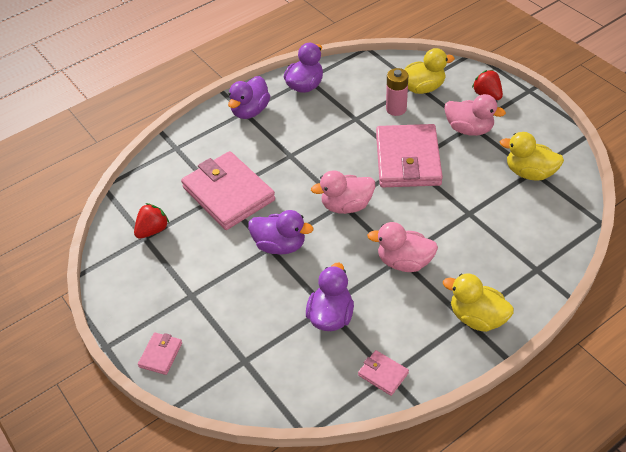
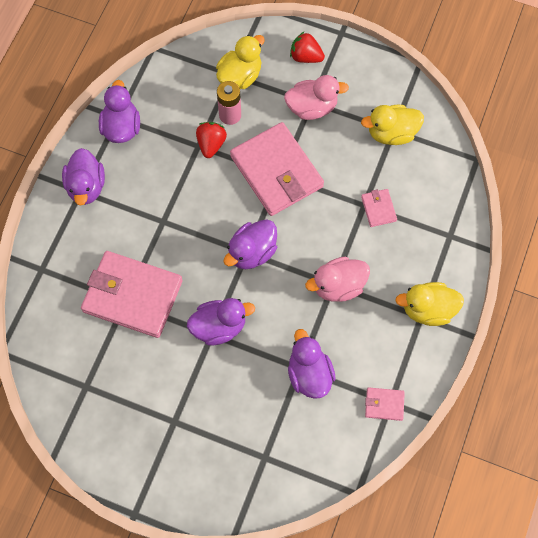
camera: 35 degrees left, 20 degrees up
(153, 230) = (88, 374): red strawberry -> red strawberry (211, 144)
(161, 355) = (188, 493): pink wallet -> pink wallet (378, 209)
(346, 205) = (252, 252): pink duck -> purple duck

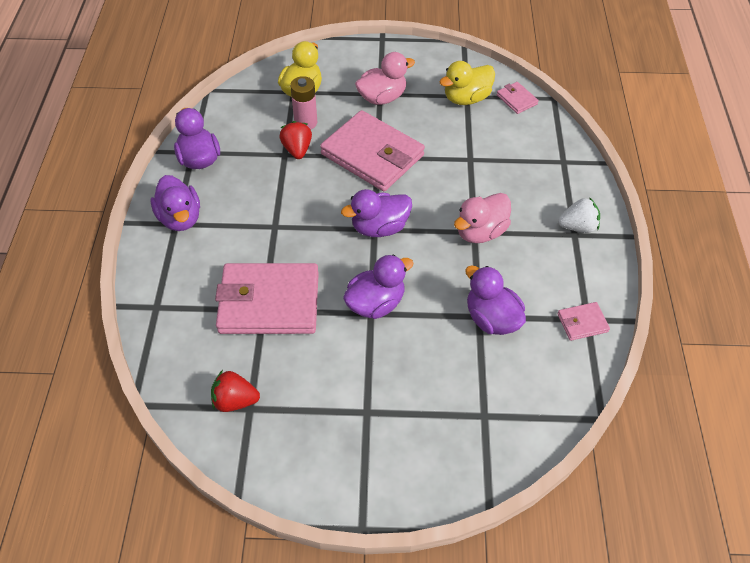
camera: 20 degrees left, 15 degrees down
(252, 252) = (379, 227): purple duck -> purple duck turned 45 degrees clockwise
(306, 57) = (358, 62): red strawberry -> red strawberry (235, 400)
(378, 209) = (485, 158): pink wallet -> pink wallet (516, 99)
(428, 309) = (577, 226): yellow duck -> white strawberry

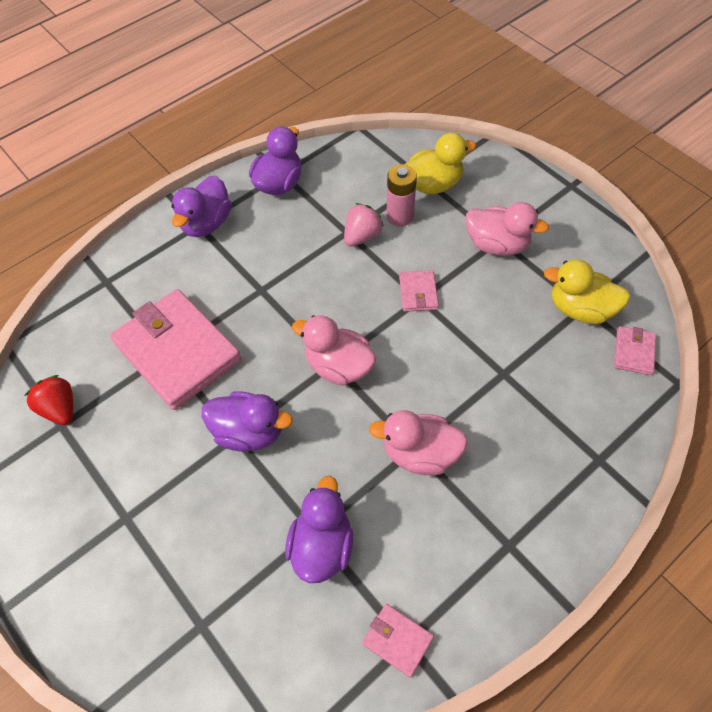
camera: 50 degrees right, 5 degrees up
(297, 150) = (362, 236): red strawberry -> pink strawberry
(372, 155) = (418, 293): pink wallet -> pink wallet, size x0.43
(379, 227) = (338, 366): purple duck -> pink duck
(577, 226) = (523, 541): white strawberry -> none

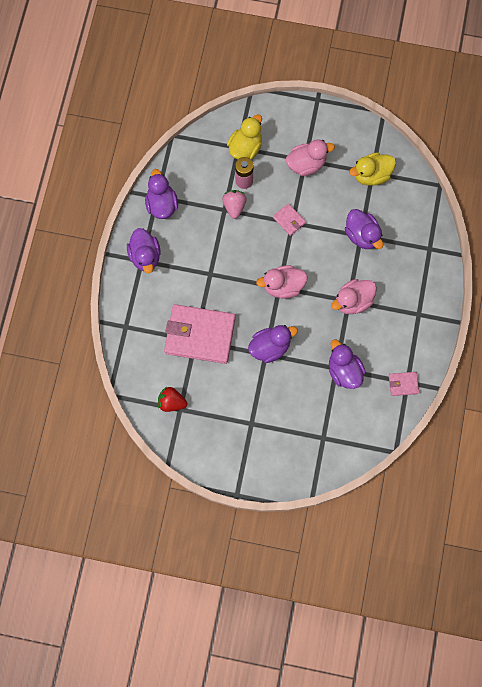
camera: 40 degrees left, 15 degrees up
(506, 375) = (362, 235): none -> purple duck
(634, 352) = (410, 182): pink wallet -> none

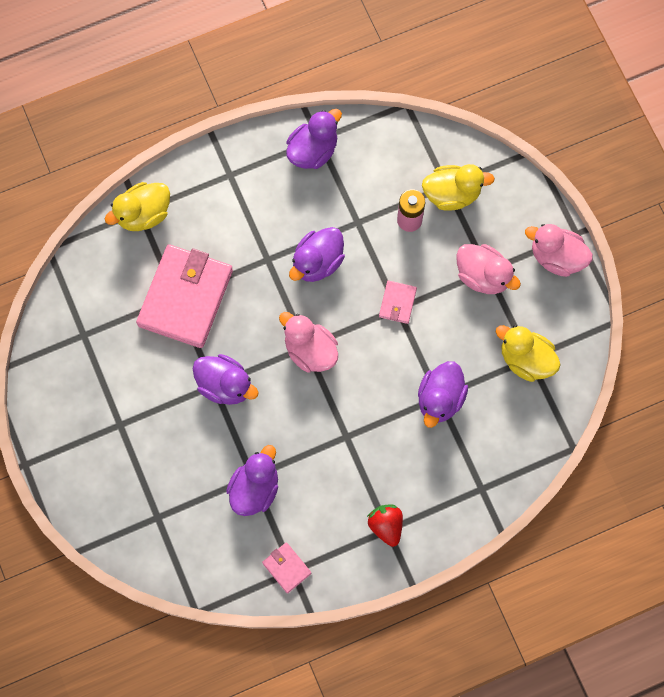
camera: 55 degrees right, 0 degrees up
(129, 325) = (143, 214): none -> yellow duck
(145, 256) = (237, 175): purple duck -> purple duck (317, 262)
(171, 402) = (85, 321): red strawberry -> red strawberry (386, 525)
(200, 335) = (185, 298): pink wallet -> pink wallet turned 45 degrees clockwise
(234, 207) = (369, 231): pink strawberry -> none
(353, 301) = (349, 442): pink duck -> pink duck (556, 257)

